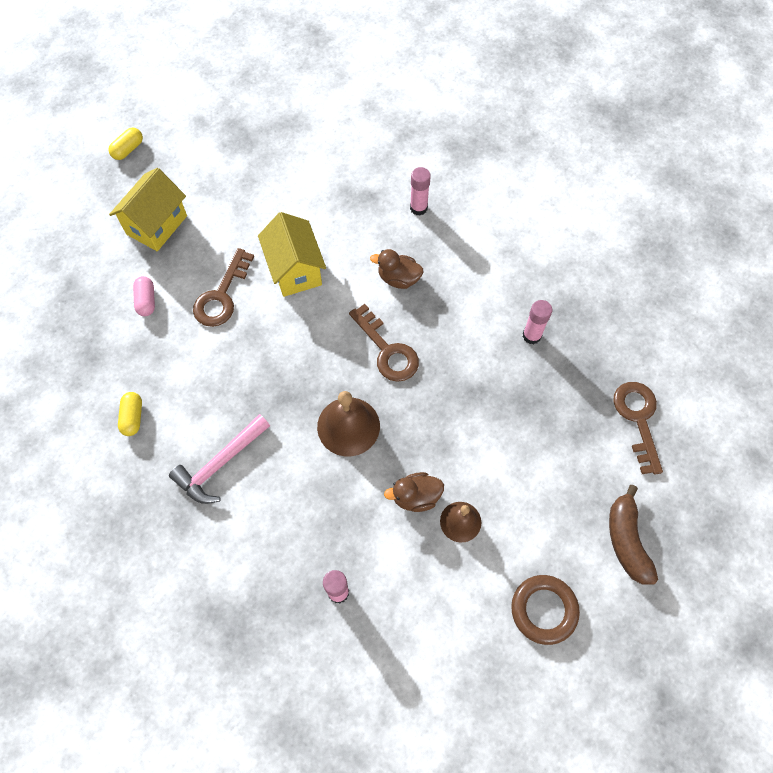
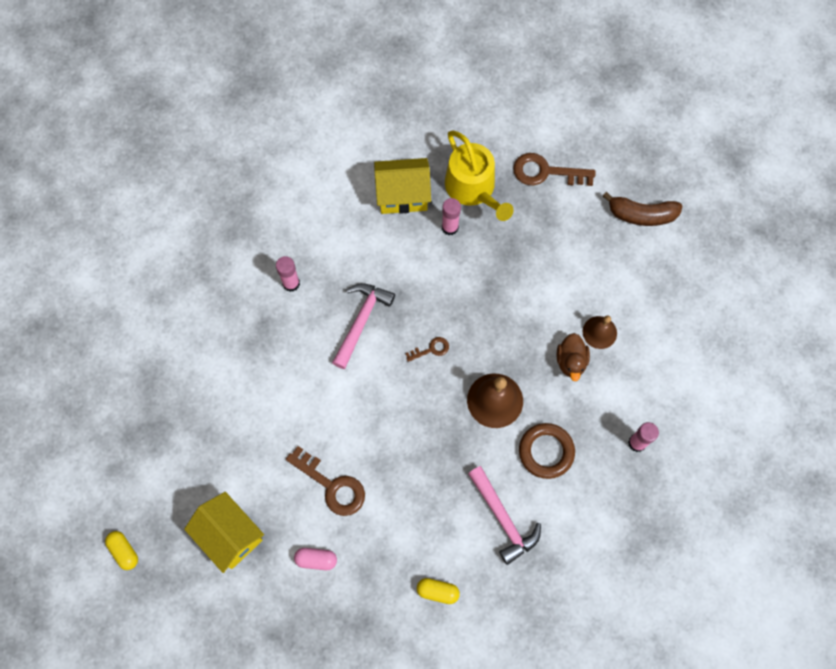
camera: 75 degrees left, 5 degrees up
(295, 270) = (324, 411): yellow house -> yellow house (402, 195)
(387, 350) = (431, 349): brown key -> brown key, size x0.52
(398, 278) = (361, 321): brown duck -> pink hammer
(544, 610) = (682, 291): brown ring -> brown ring (546, 451)
(586, 348) = (473, 189): none -> yellow watering can

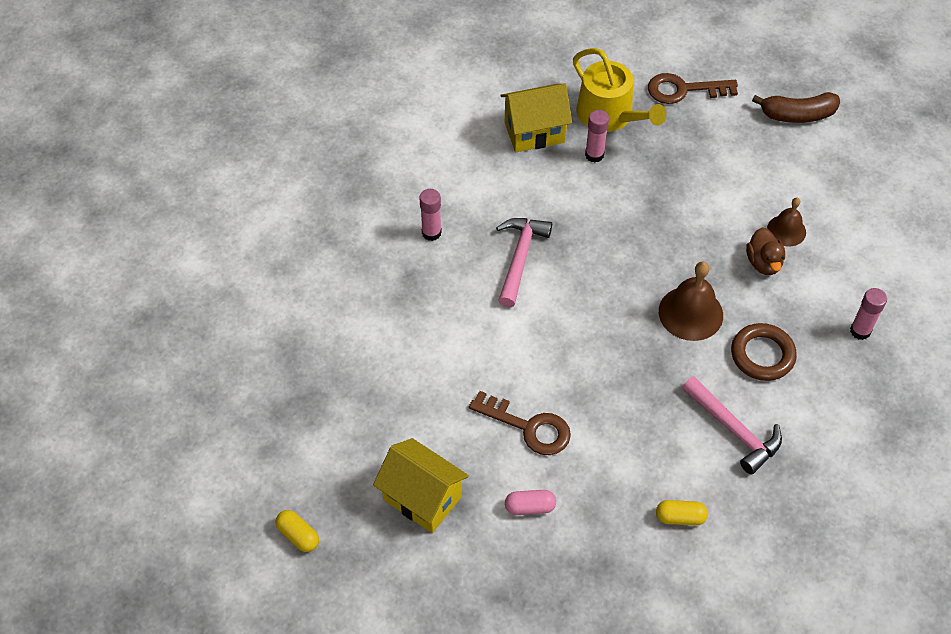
camera: 10 degrees left, 15 degrees down
(431, 349) = (605, 274): brown key -> none

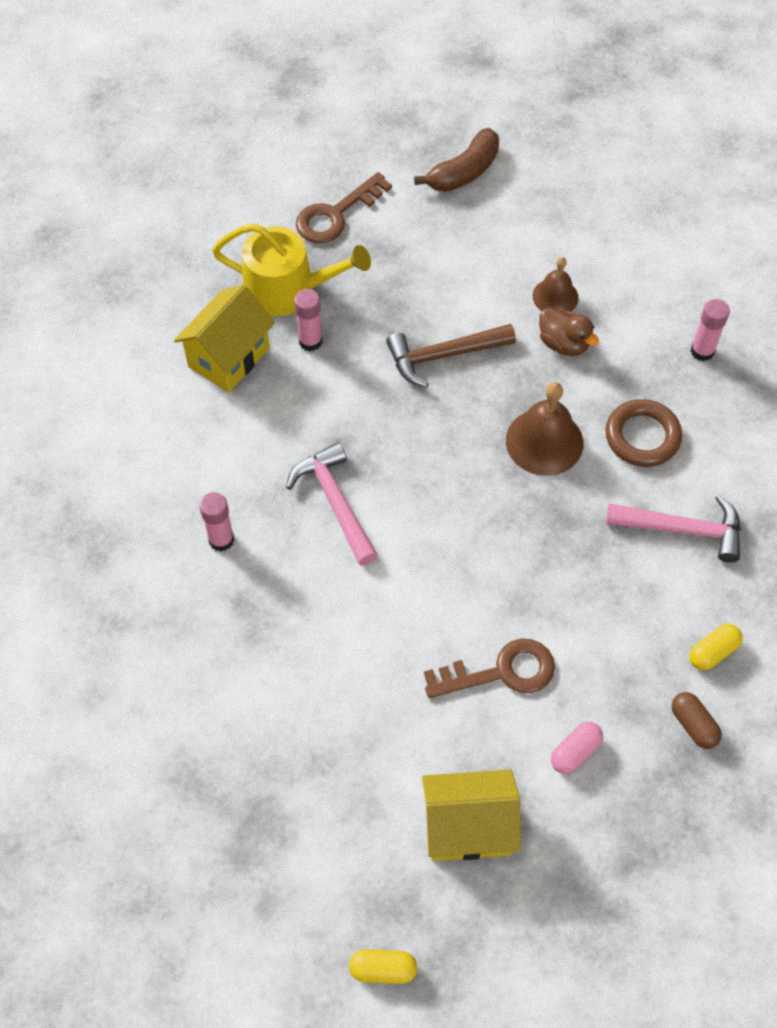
camera: 40 degrees left, 5 degrees up
(623, 550) = (693, 725): none -> brown capsule
(673, 218) = (443, 356): none -> brown hammer

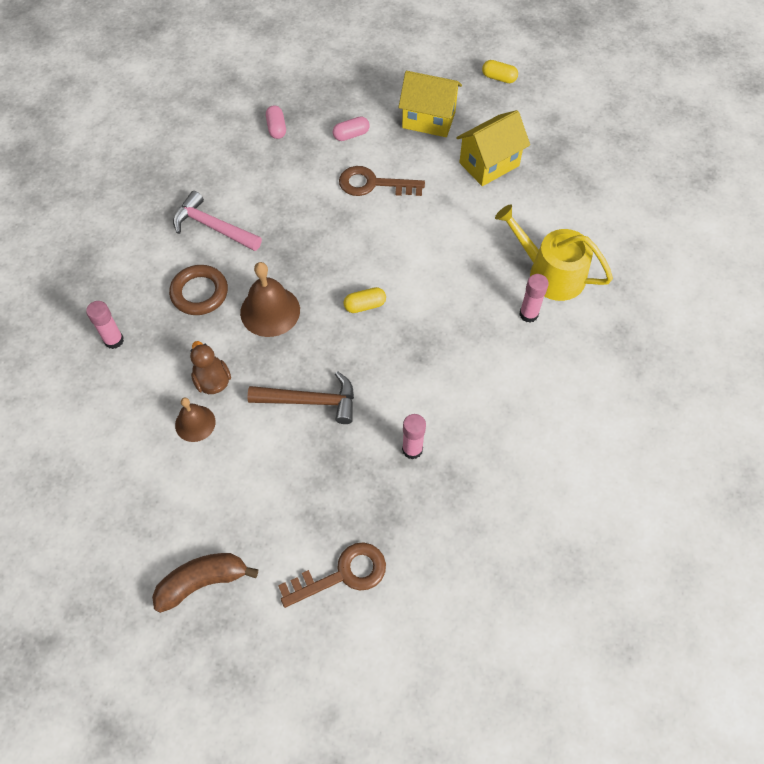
camera: 160 degrees left, 0 degrees up
(229, 357) = (484, 457): yellow house -> yellow house (489, 164)
(288, 289) = (413, 507): yellow watering can -> yellow watering can (549, 273)
(335, 502) = (439, 315): pink hammer -> none
(693, 725) = (276, 128): brown capsule -> pink capsule
(713, 652) = (241, 158): yellow capsule -> yellow capsule (365, 305)

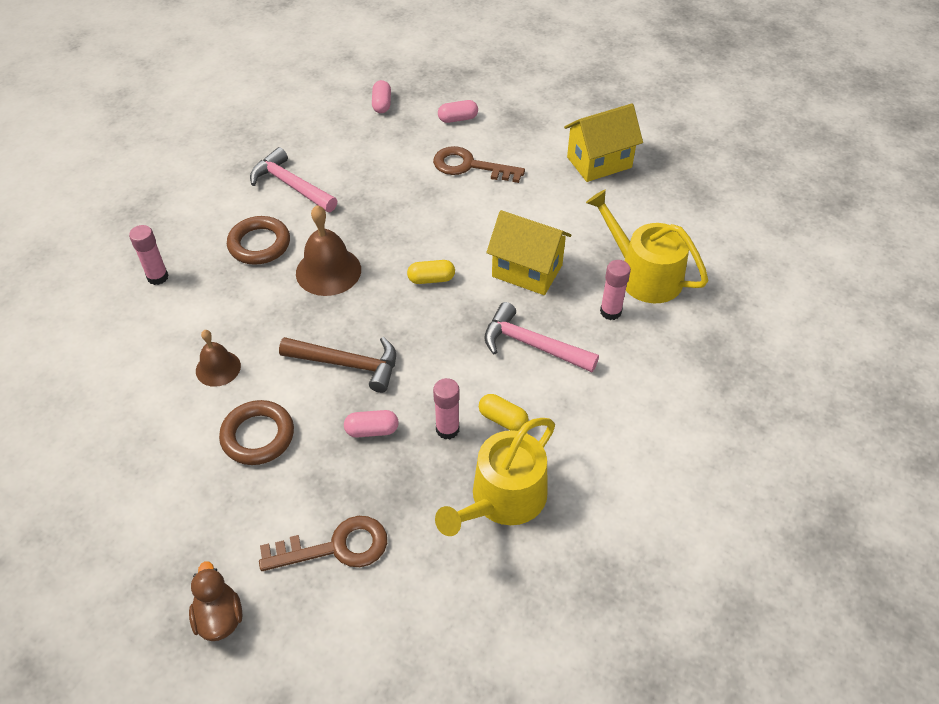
camera: 10 degrees right, 10 degrees down
(202, 582) = (179, 530): brown banana -> none
(212, 380) = (248, 329): brown duck -> brown duck (219, 617)
(248, 483) = (258, 436): none -> brown ring
(347, 461) = (372, 430): none -> pink capsule
(428, 120) = (543, 114): yellow house -> yellow house (527, 271)
(467, 357) = (532, 345): none -> pink hammer
(473, 507) = (502, 499): none -> yellow watering can
(499, 78) = (628, 85): yellow capsule -> yellow capsule (503, 419)

